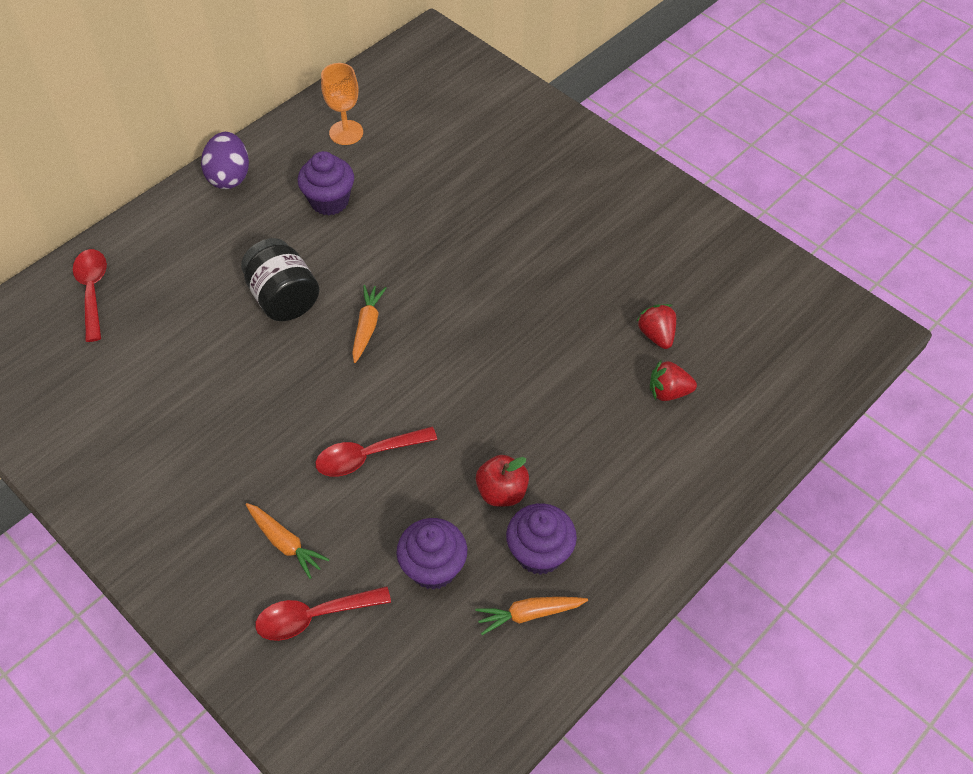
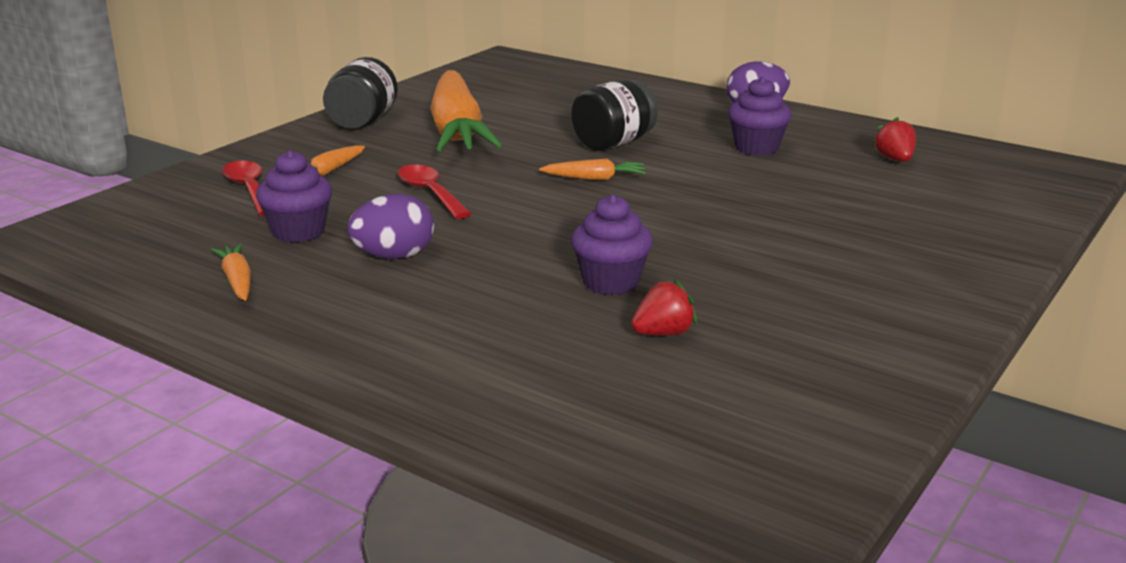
camera: 80 degrees right, 30 degrees down
(92, 291) = (584, 83): red spoon -> none
(137, 508) = (362, 121): none -> black jar
(201, 420) = (457, 130): none -> orange carrot
(346, 132) = (864, 145): orange goblet -> none
(502, 492) = (394, 256): red apple -> purple egg
(539, 553) = (314, 281): purple cupcake -> purple cupcake (611, 282)
(668, 392) = (568, 346): red strawberry -> red strawberry (895, 160)

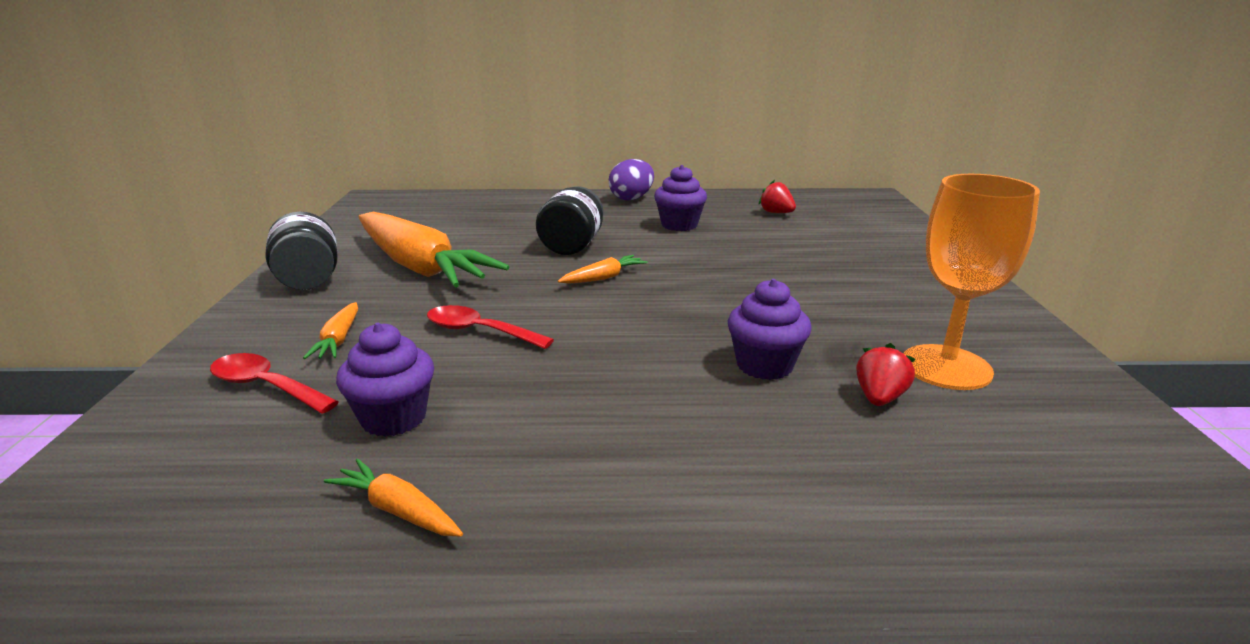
camera: 35 degrees left, 0 degrees up
(394, 256) = (539, 410): purple egg -> none
(775, 335) = (946, 367): none -> orange goblet

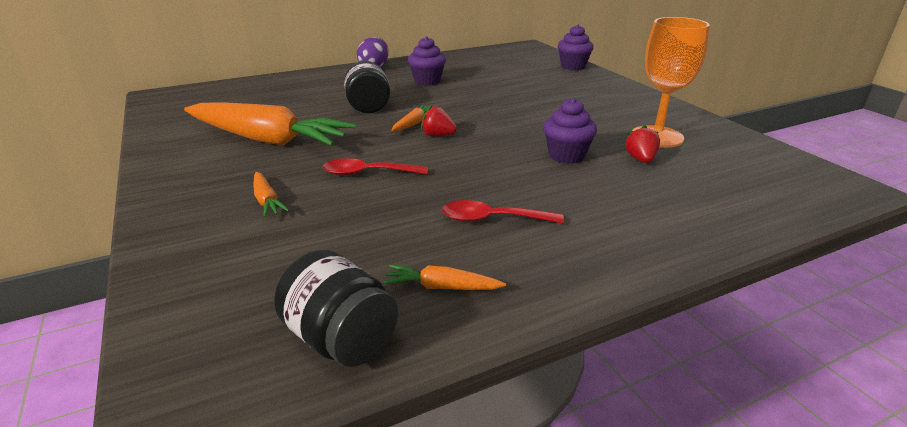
camera: 25 degrees left, 5 degrees up
(265, 386) = (248, 243): red spoon -> red spoon (492, 219)
(308, 280) = (184, 166): black jar -> black jar (341, 339)
(394, 418) = (373, 238): purple cupcake -> purple cupcake (573, 66)
(776, 213) = (481, 64): red strawberry -> red strawberry (438, 135)

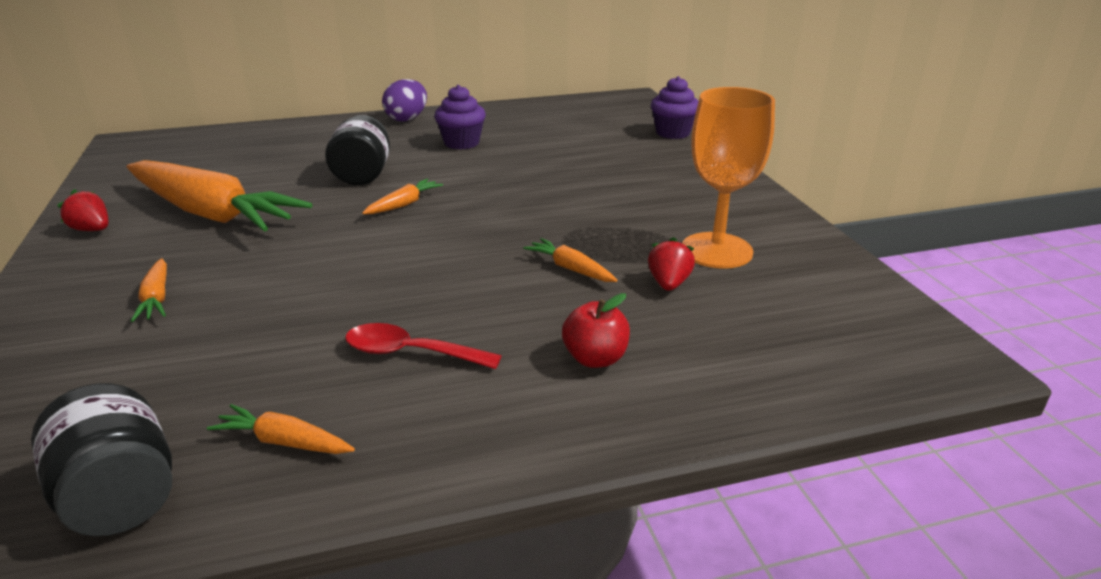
camera: 10 degrees right, 0 degrees up
(367, 173) = (299, 271): red spoon -> none
(438, 135) = (422, 225): red strawberry -> red strawberry (92, 230)
(566, 156) = (570, 269): purple cupcake -> orange carrot
(626, 210) = (595, 358): none -> red apple

